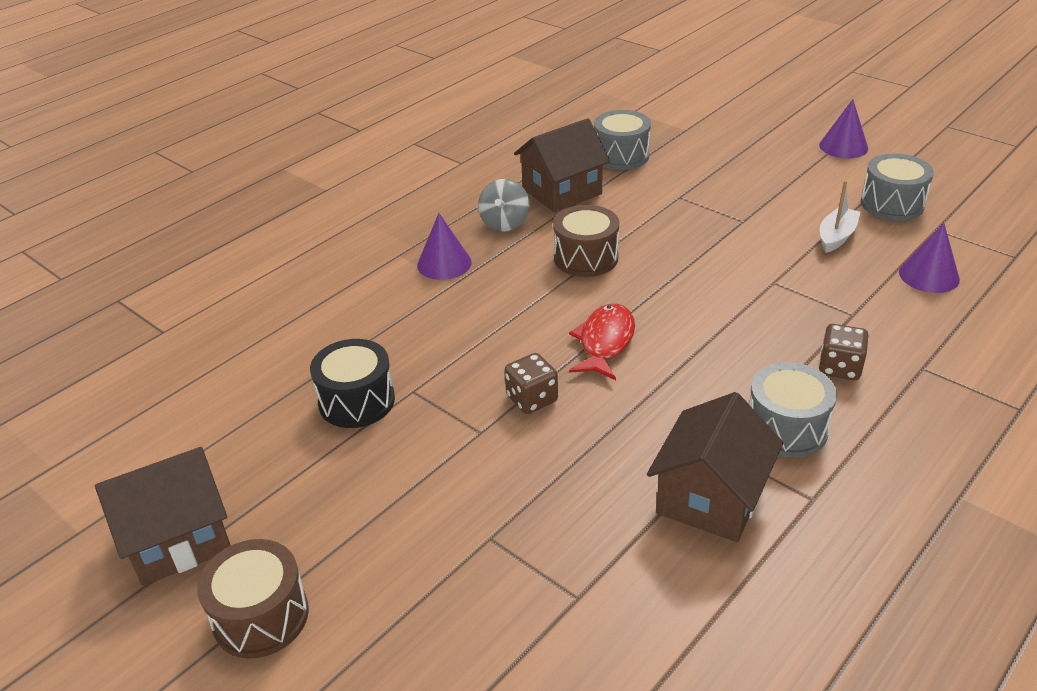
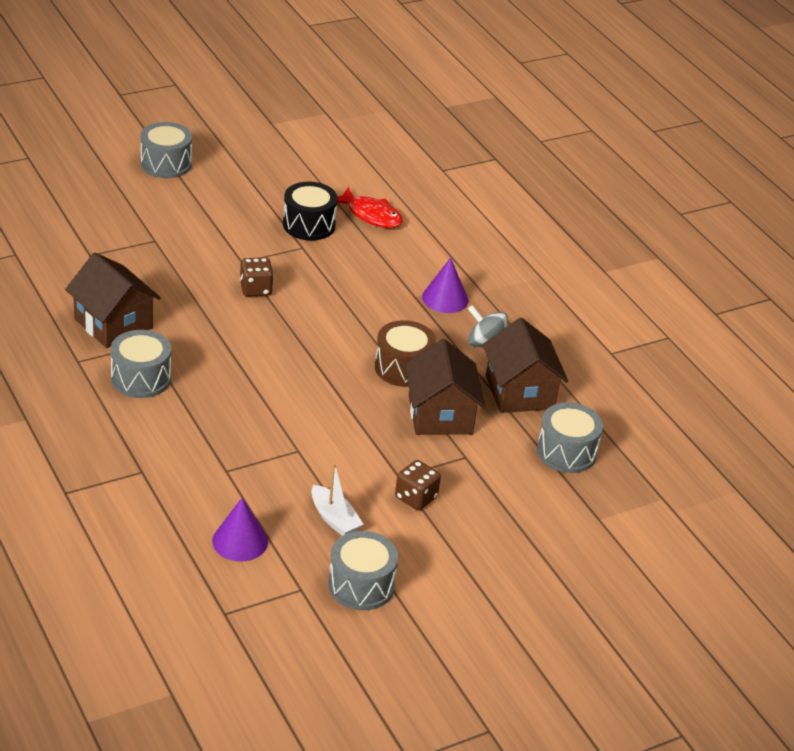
camera: 105 degrees right, 0 degrees up
(178, 538) = (241, 150): brown house -> brown house (440, 415)
(261, 616) = (166, 164): brown drum -> grey drum
(605, 342) = (289, 338): red fish -> red fish (371, 215)
(840, 368) = (175, 431): brown dice -> brown dice (416, 497)
(843, 146) = (492, 615): purple cone -> none

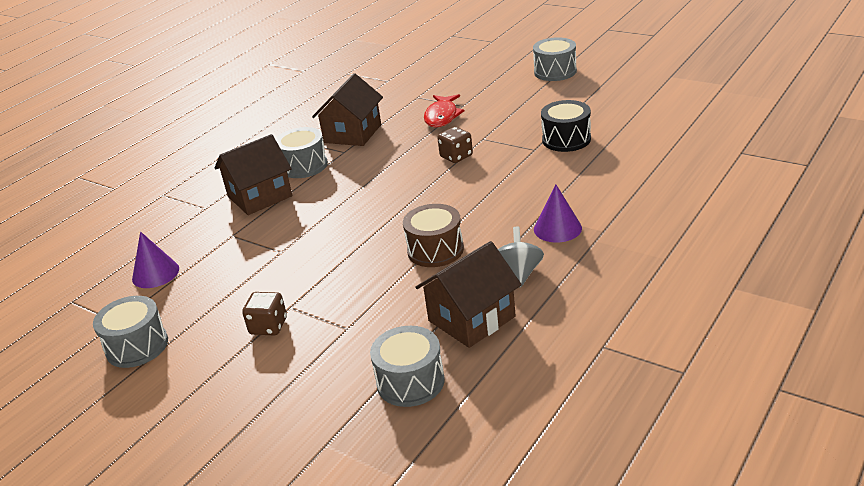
camera: 70 degrees right, 5 degrees down
(334, 519) = (210, 300): white boat -> none
(371, 215) = (620, 154): red fish -> red fish (442, 116)
(440, 415) = (392, 292): brown house -> brown house (260, 196)

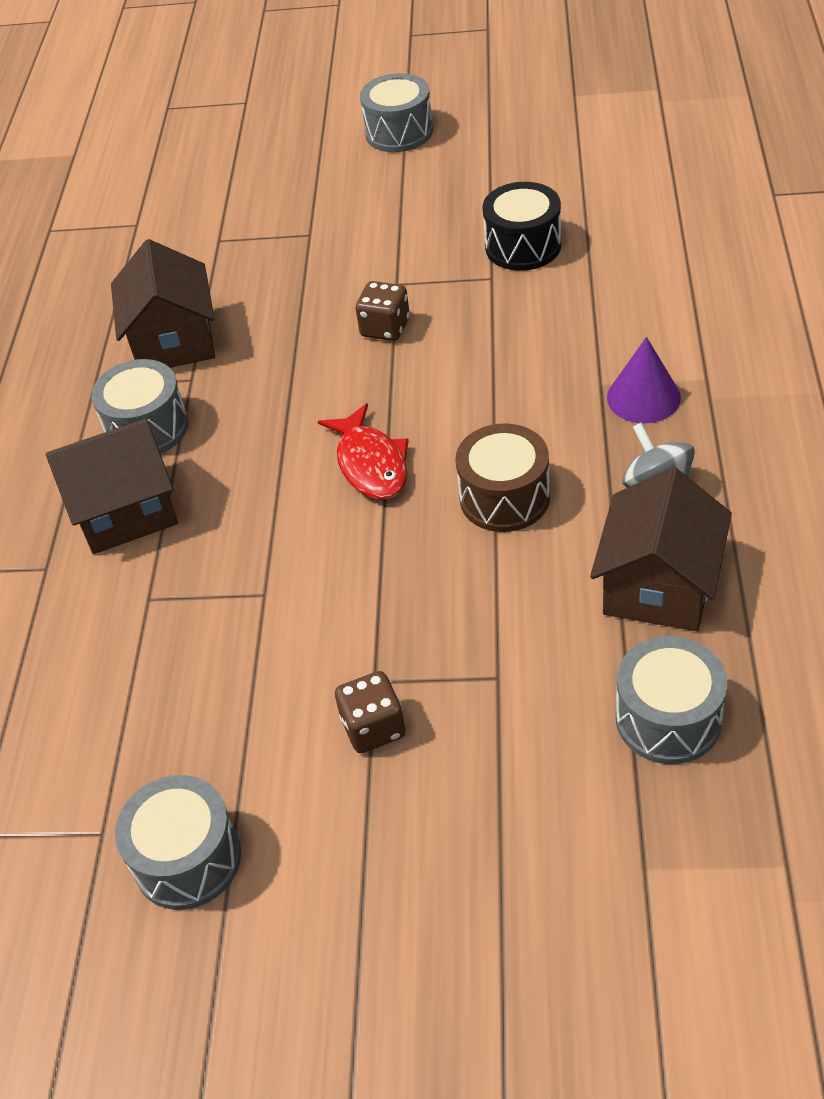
camera: 30 degrees left, 15 degrees up
(155, 273) = (82, 720): purple cone -> none
(260, 196) = (126, 510): brown house -> brown house turned 45 degrees clockwise
(442, 116) = (295, 264): red fish -> red fish (371, 464)

